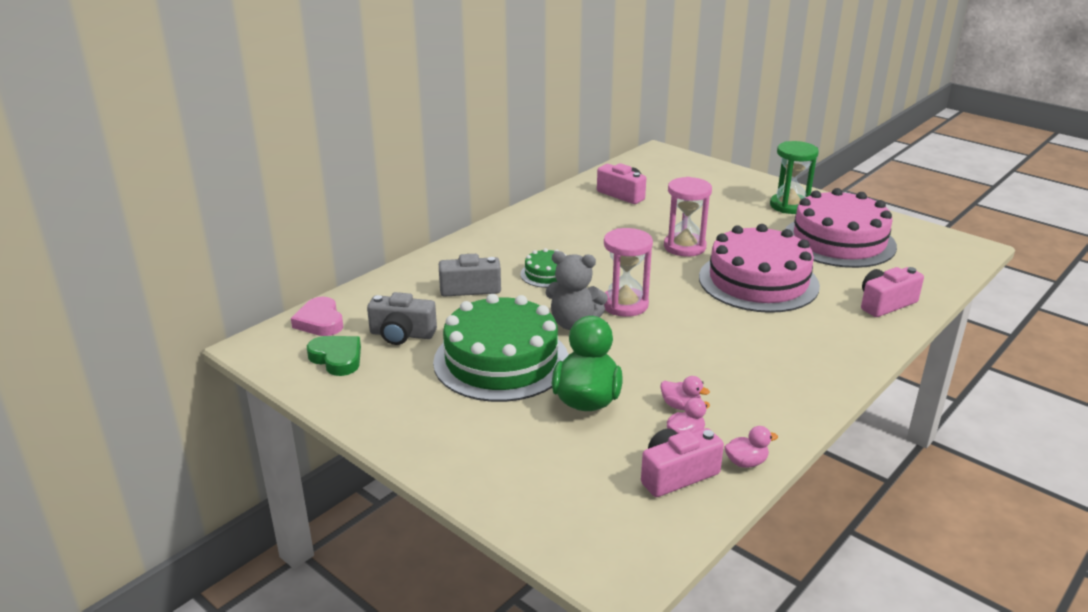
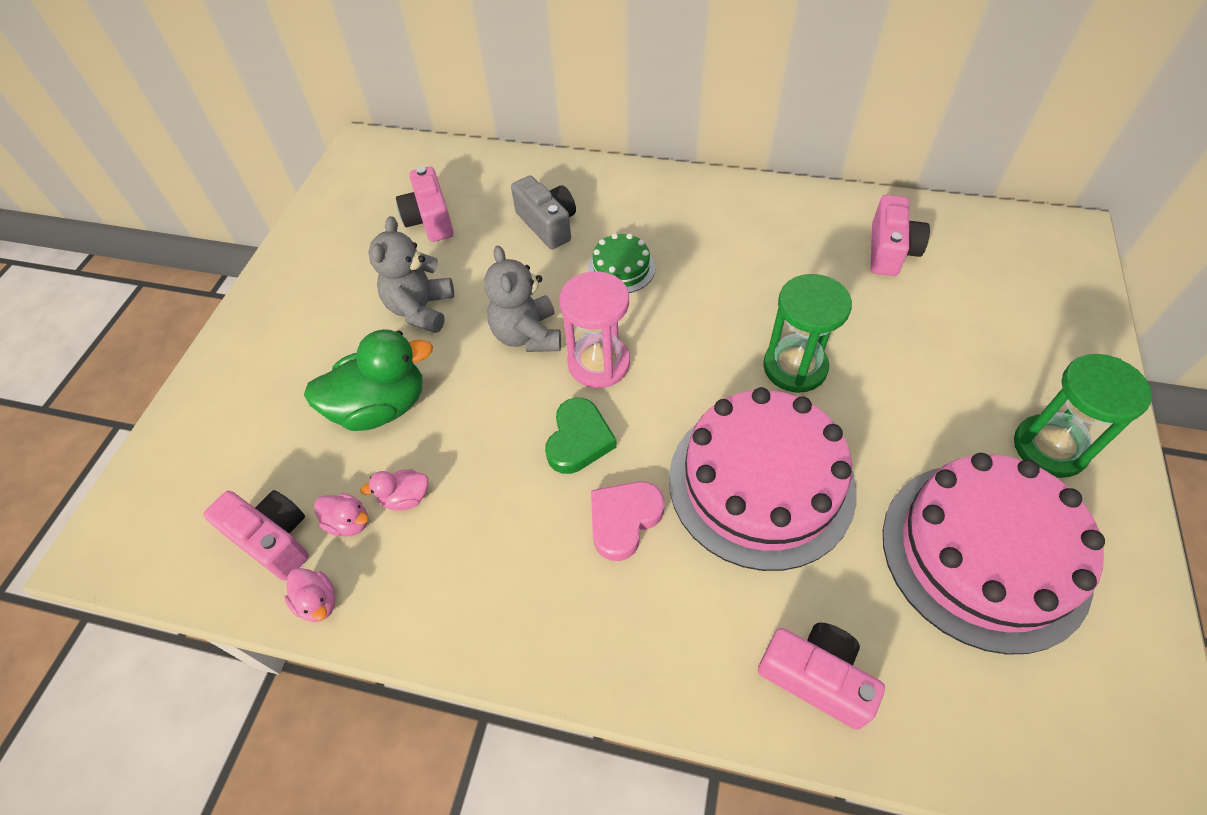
camera: 65 degrees right, 25 degrees up
(320, 321) = (422, 160): pink heart -> pink heart (624, 520)
(337, 358) = (367, 200): green heart -> green heart (579, 440)
(402, 334) = (430, 220): grey camera -> pink camera
(501, 361) = (421, 309): green cake -> grey teddy bear
(681, 406) = (405, 498): pink duck -> pink duck turned 75 degrees clockwise
(684, 247) = (795, 367): pink hourglass -> green hourglass

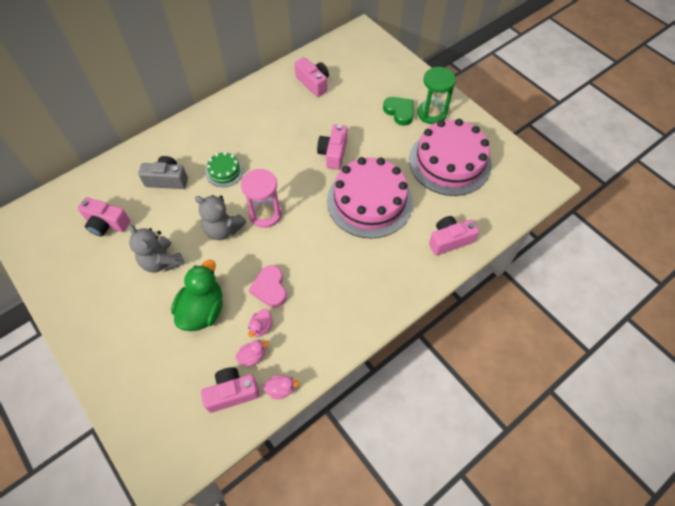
camera: 55 degrees left, 5 degrees up
(579, 440) = (295, 246): green heart -> green heart (399, 112)
(624, 520) = (344, 255): pink heart -> pink heart (270, 288)
(795, 367) = (333, 153): green hourglass -> pink camera

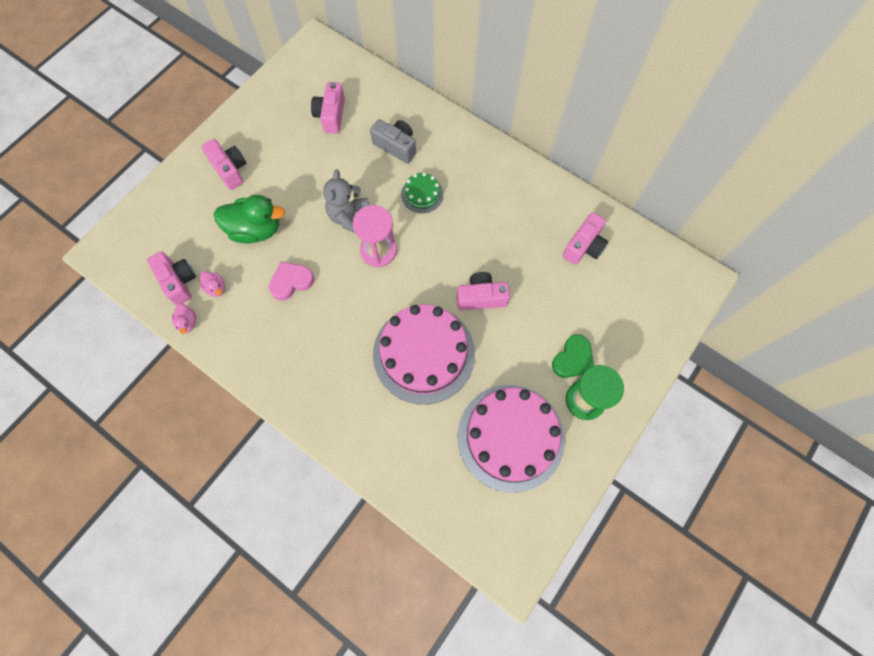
camera: 75 degrees right, 10 degrees up
(162, 261) = (300, 176): grey teddy bear -> none
(167, 180) = (396, 146): grey camera -> grey camera turned 45 degrees counterclockwise
(261, 327) = (247, 286): pink duck -> none
(449, 240) = (392, 456): pink camera -> pink camera (230, 169)

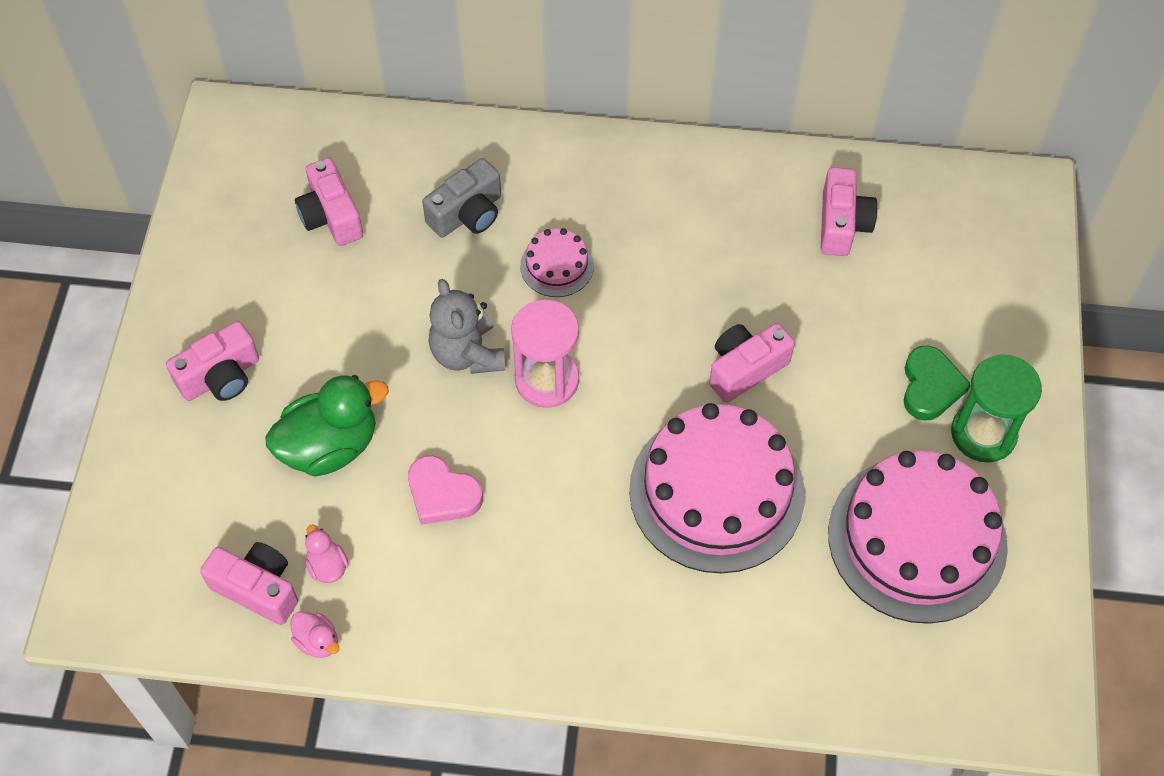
camera: 30 degrees left, 10 degrees down
(216, 288) = (327, 566): pink duck -> pink duck turned 135 degrees counterclockwise
(230, 169) = (221, 377): pink camera -> pink camera turned 120 degrees clockwise
(291, 282) = (442, 494): pink heart -> pink heart turned 90 degrees counterclockwise
(396, 146) = (467, 214): grey camera -> grey camera turned 135 degrees clockwise
(422, 194) = (557, 266): green cake -> pink cake

